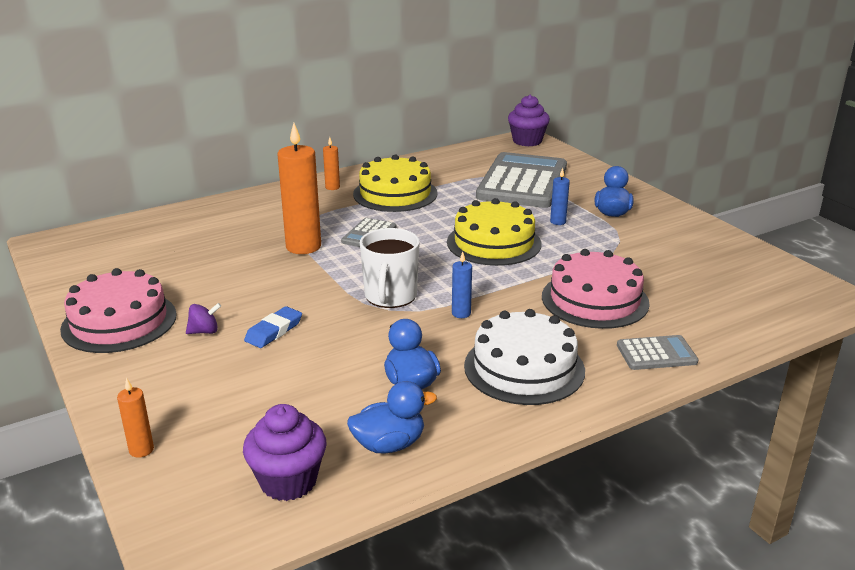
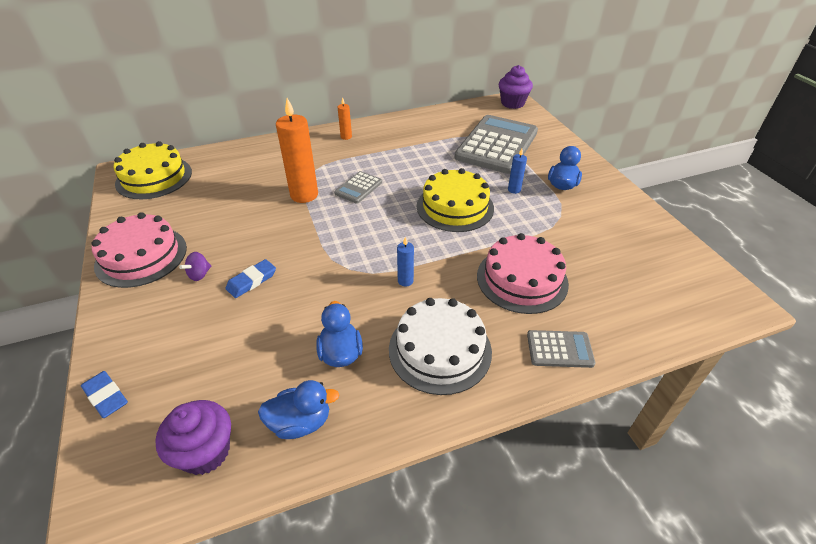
camera: 10 degrees right, 15 degrees up
(141, 450) = (106, 396): orange candle -> blue eraser
(204, 331) = (199, 274): purple spinning top -> purple spinning top turned 135 degrees clockwise
(390, 296) = (354, 255): white mug -> none
(395, 194) = (392, 148): yellow cake -> yellow cake (154, 177)

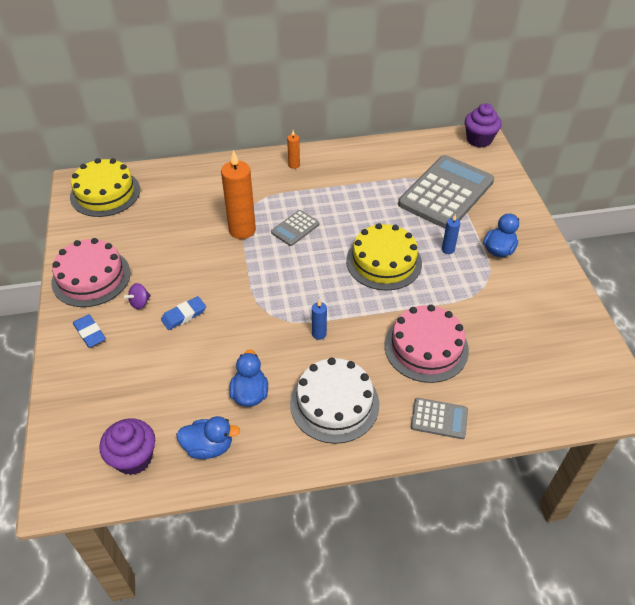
camera: 10 degrees right, 5 degrees up
(106, 396) = (61, 402): blue eraser -> blue eraser (90, 333)

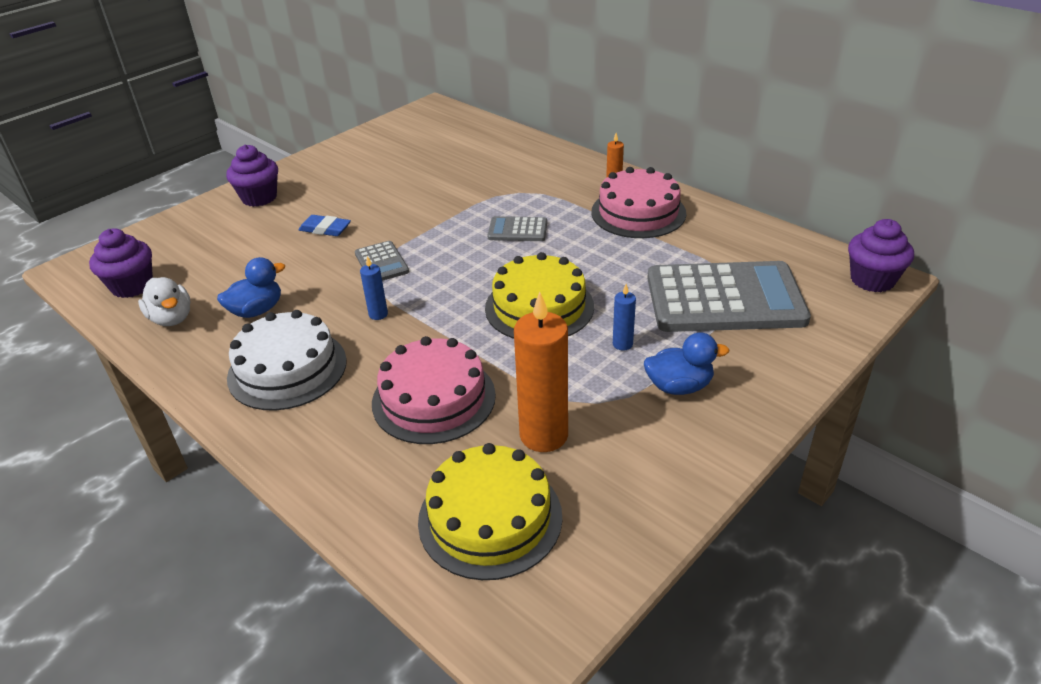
camera: 55 degrees right, 10 degrees down
(90, 333) = (259, 198): blue eraser -> purple cupcake
(91, 277) = (325, 167): pink cake -> pink cake (638, 212)
(105, 193) = (435, 123): yellow cake -> yellow cake (490, 518)
(140, 303) = (318, 201): purple spinning top -> none
(208, 447) = (172, 318): blue duck -> white duck
(242, 230) = (475, 204): orange candle -> orange candle (543, 435)
(439, 419) = (327, 458): grey calculator -> grey calculator (381, 263)

